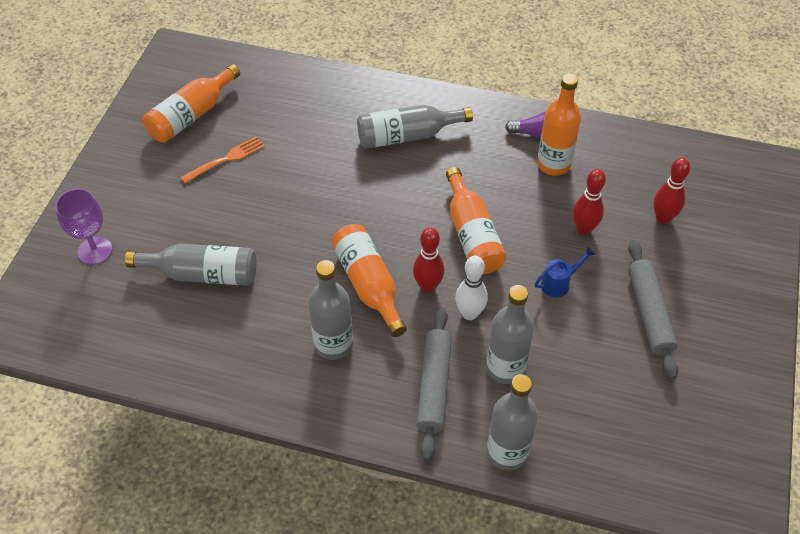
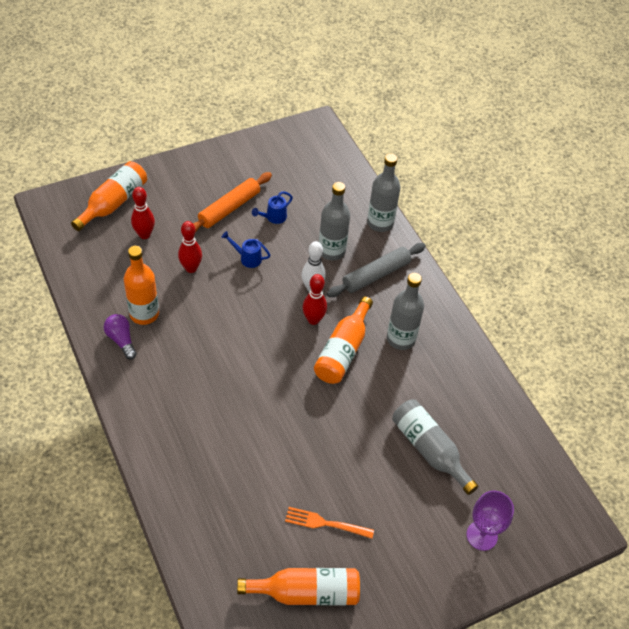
camera: 135 degrees left, 0 degrees up
(407, 136) = (193, 418): grey bottle -> none
(472, 234) = (250, 322): orange bottle -> orange bottle (113, 203)
(602, 346) = (273, 217): none -> blue watering can
(649, 313) = (229, 208): grey rolling pin -> orange rolling pin

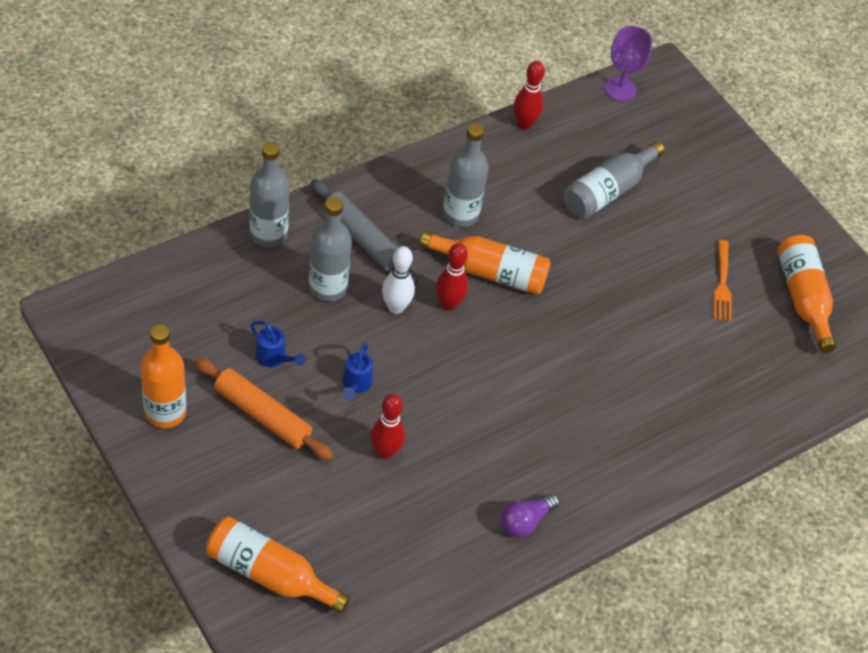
camera: 100 degrees left, 0 degrees up
(144, 234) = (330, 520): red bowling pin -> red bowling pin (524, 124)
(144, 314) = (476, 500): orange bottle -> orange bottle (165, 412)
(481, 535) = (696, 152): purple goblet -> purple goblet (620, 89)

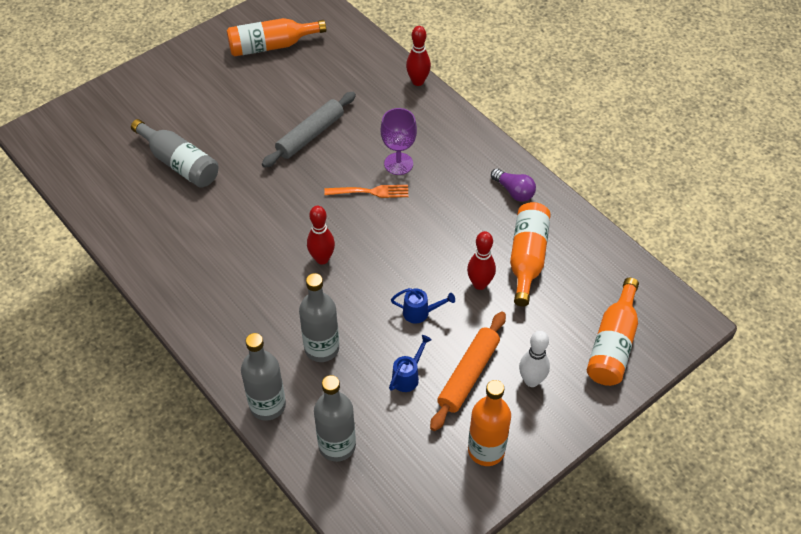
camera: 90 degrees left, 0 degrees up
(362, 239) = (261, 330): grey rolling pin -> grey rolling pin (310, 135)
(396, 307) = (333, 295): white bowling pin -> white bowling pin (531, 380)
(460, 214) = (220, 261): grey bottle -> grey bottle (337, 445)
(490, 272) = (282, 234): orange bottle -> orange bottle (527, 258)
(524, 124) = (105, 225): red bowling pin -> red bowling pin (418, 81)
(620, 89) = (56, 161): purple goblet -> purple goblet (398, 164)
(722, 283) = (266, 90): orange fork -> orange fork (369, 192)

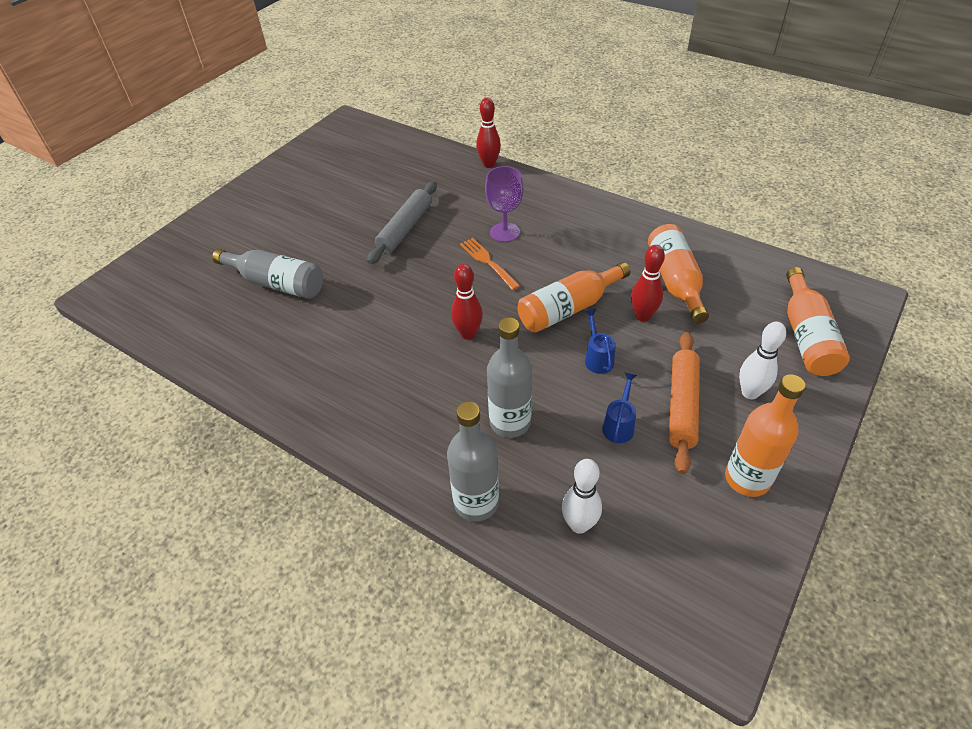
camera: 15 degrees left, 5 degrees down
(271, 46) = (334, 166): orange bottle -> orange bottle (568, 309)
(337, 445) = (579, 525): grey bottle -> white bowling pin
(369, 192) = (488, 262): orange fork -> orange fork turned 105 degrees counterclockwise
(420, 313) = (597, 358): blue watering can -> blue watering can turned 90 degrees counterclockwise
(514, 191) = (628, 229): purple light bulb -> none

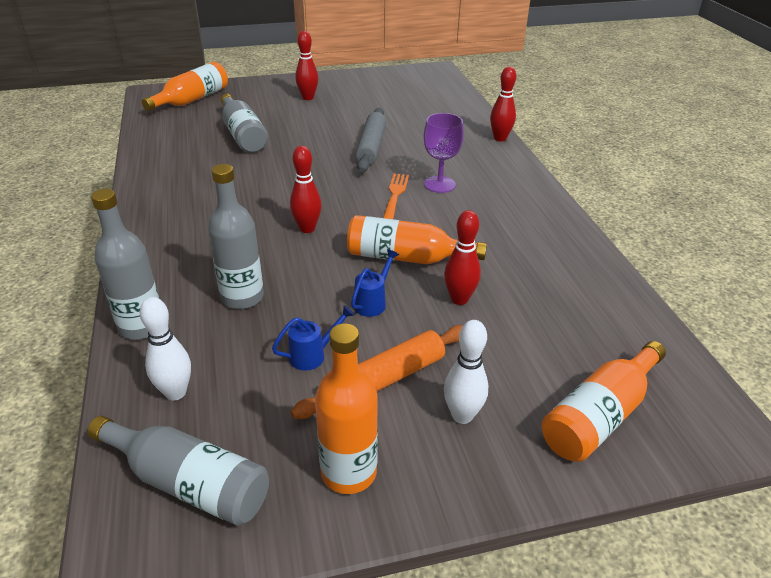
camera: 40 degrees right, 10 degrees down
(275, 210) = (308, 98): none -> red bowling pin
(405, 228) = (371, 146): grey rolling pin -> grey rolling pin turned 60 degrees counterclockwise
(675, 281) = (531, 294): orange bottle -> orange bottle (192, 100)
(680, 568) = (189, 483): none -> grey bottle

